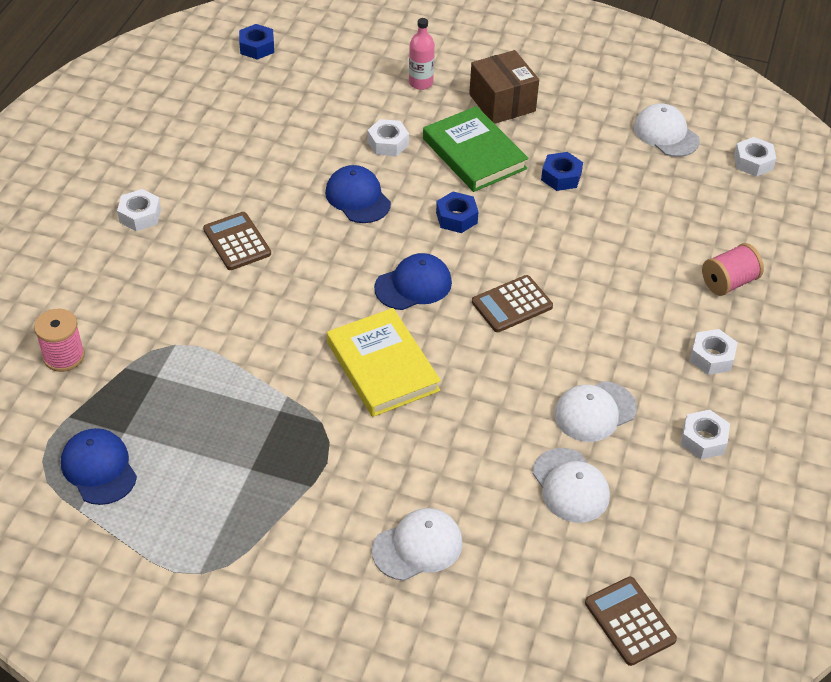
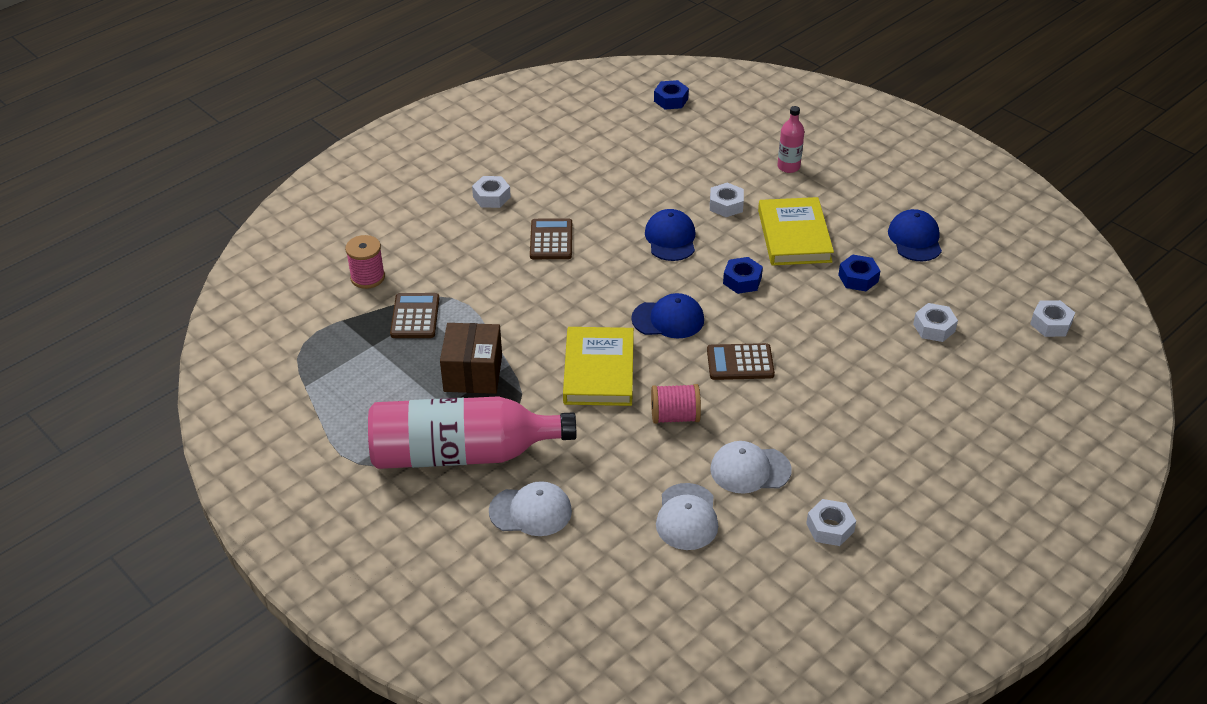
camera: 30 degrees right, 5 degrees down
(99, 468) = (338, 363): blue cap -> blue cap (915, 239)
(305, 514) = (462, 453): none -> pink bottle
(474, 154) = (794, 236): green book -> yellow book
(502, 103) = (849, 203): brown box -> brown box (473, 373)
(630, 621) = (660, 637): brown calculator -> brown calculator (415, 316)
(666, 134) = (982, 274): white cap -> none
(711, 357) = (887, 466): white nut -> white nut (934, 328)
(729, 282) = (950, 413): pink spool -> pink spool (675, 416)

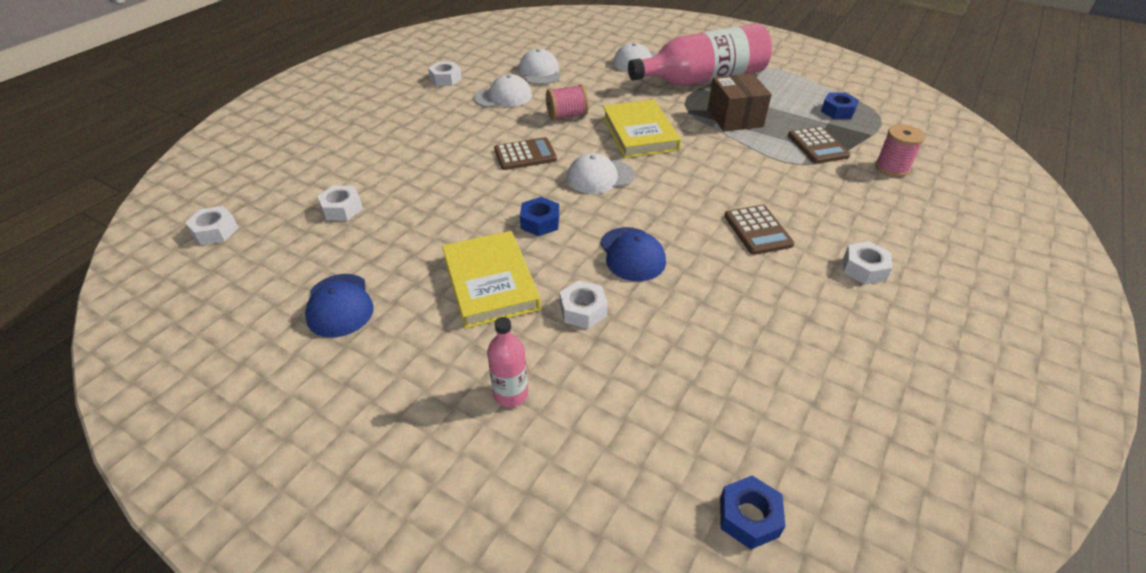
camera: 165 degrees right, 0 degrees up
(668, 319) = (600, 177): blue cap -> white cap
(858, 278) = (415, 245): blue nut -> blue nut (837, 111)

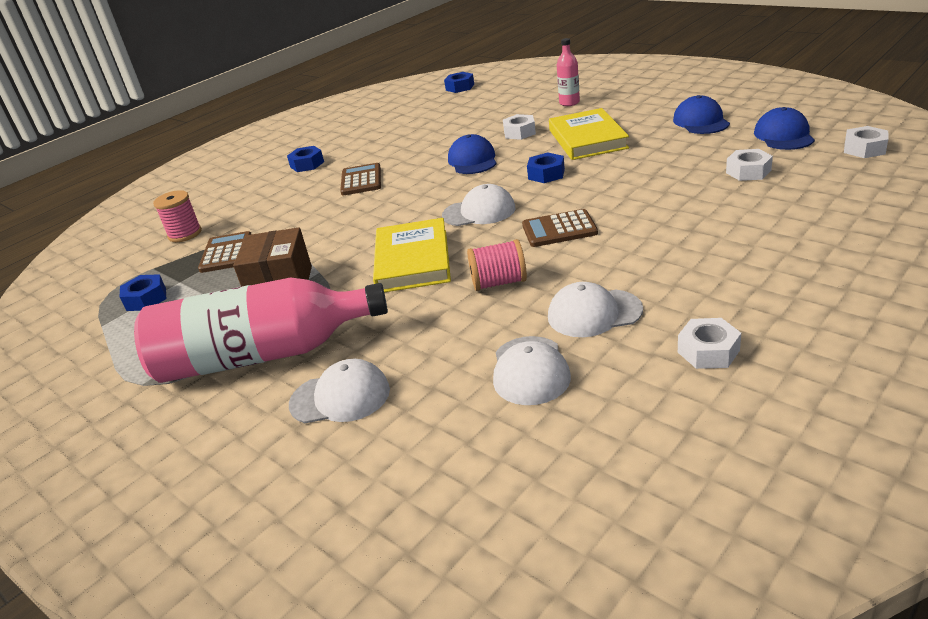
camera: 165 degrees left, 10 degrees down
(268, 263) = (783, 135): none -> blue cap
(864, 269) = (307, 164): white nut -> blue nut

